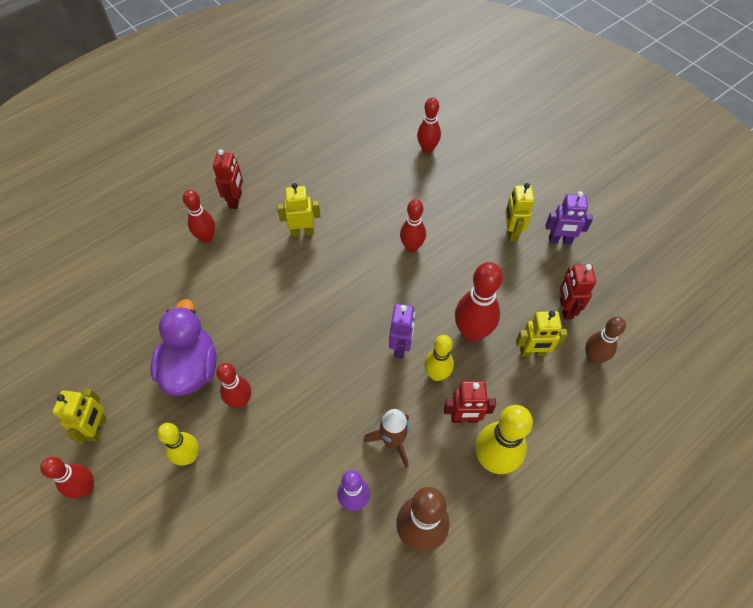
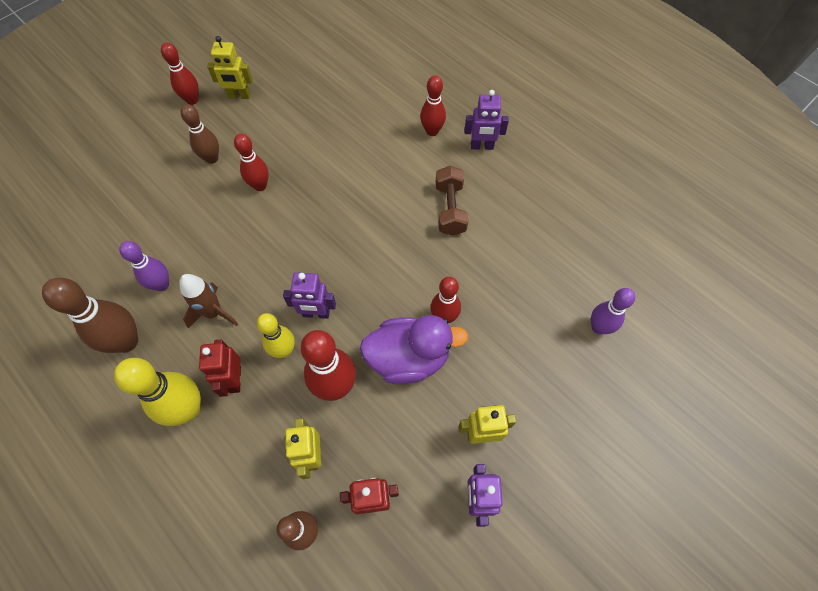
camera: 85 degrees right, 5 degrees up
(189, 456) = (212, 158): yellow bowling pin -> brown bowling pin
(191, 368) = (292, 145): purple duck -> purple duck (408, 358)
(235, 200) = (482, 146): red robot -> purple robot
(302, 232) = (450, 209): yellow robot -> brown dumbbell
(427, 149) = (598, 327): red bowling pin -> purple bowling pin

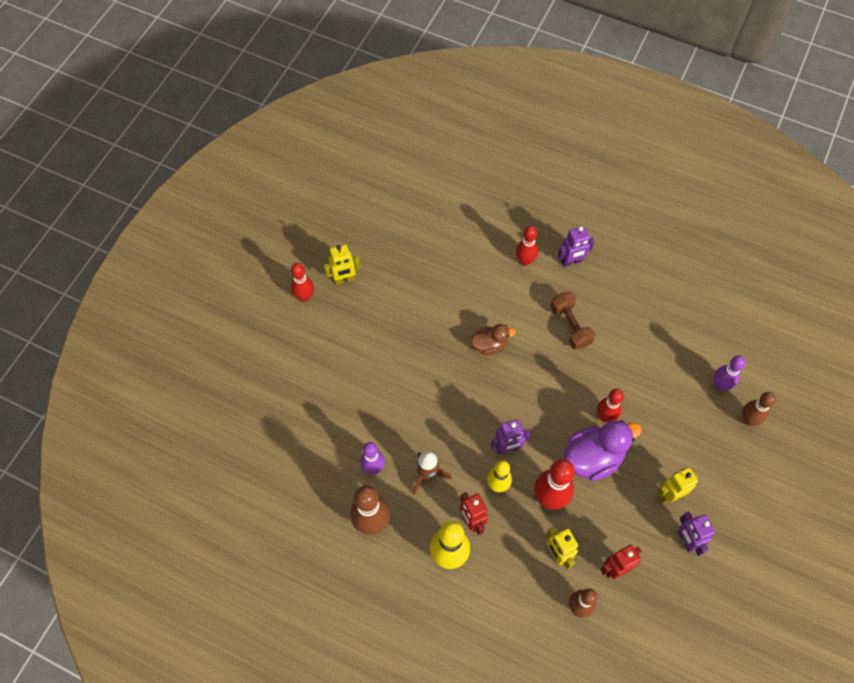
camera: 20 degrees left, 0 degrees up
(212, 158) = (353, 346): brown bowling pin -> brown bowling pin (748, 420)
(260, 186) = (407, 357): red bowling pin -> none
(352, 201) = (489, 345): none -> brown duck

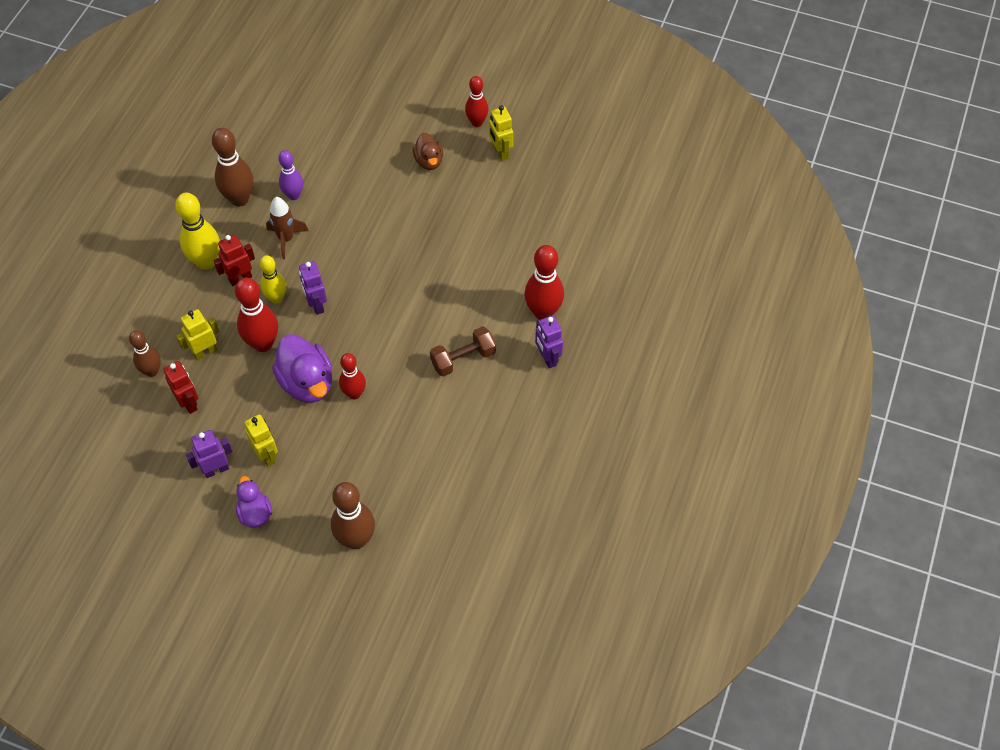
camera: 85 degrees right, 5 degrees down
(489, 345) = (433, 283): brown duck -> brown duck (429, 161)
(525, 261) = (543, 312): red bowling pin -> red bowling pin, size x1.54
(720, 385) = (398, 511): purple bowling pin -> none
(728, 504) = (255, 513): none -> purple duck
(748, 420) = (356, 539): brown bowling pin -> brown bowling pin, size x1.54

